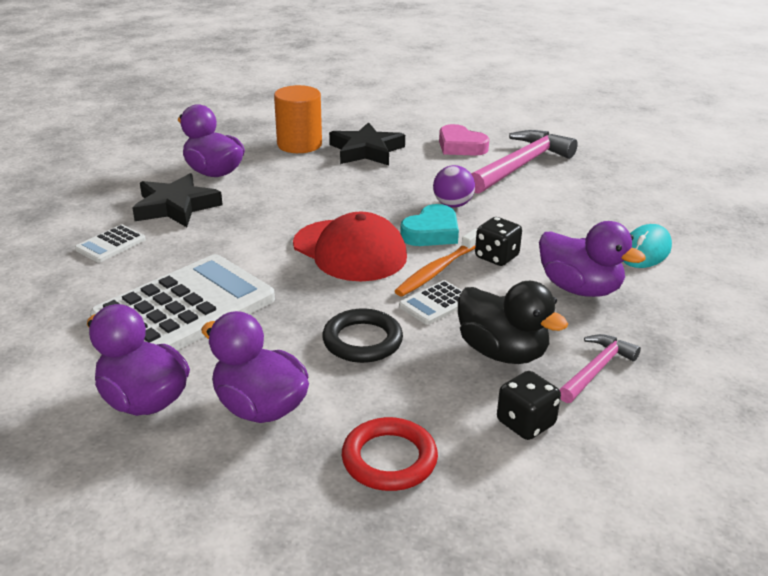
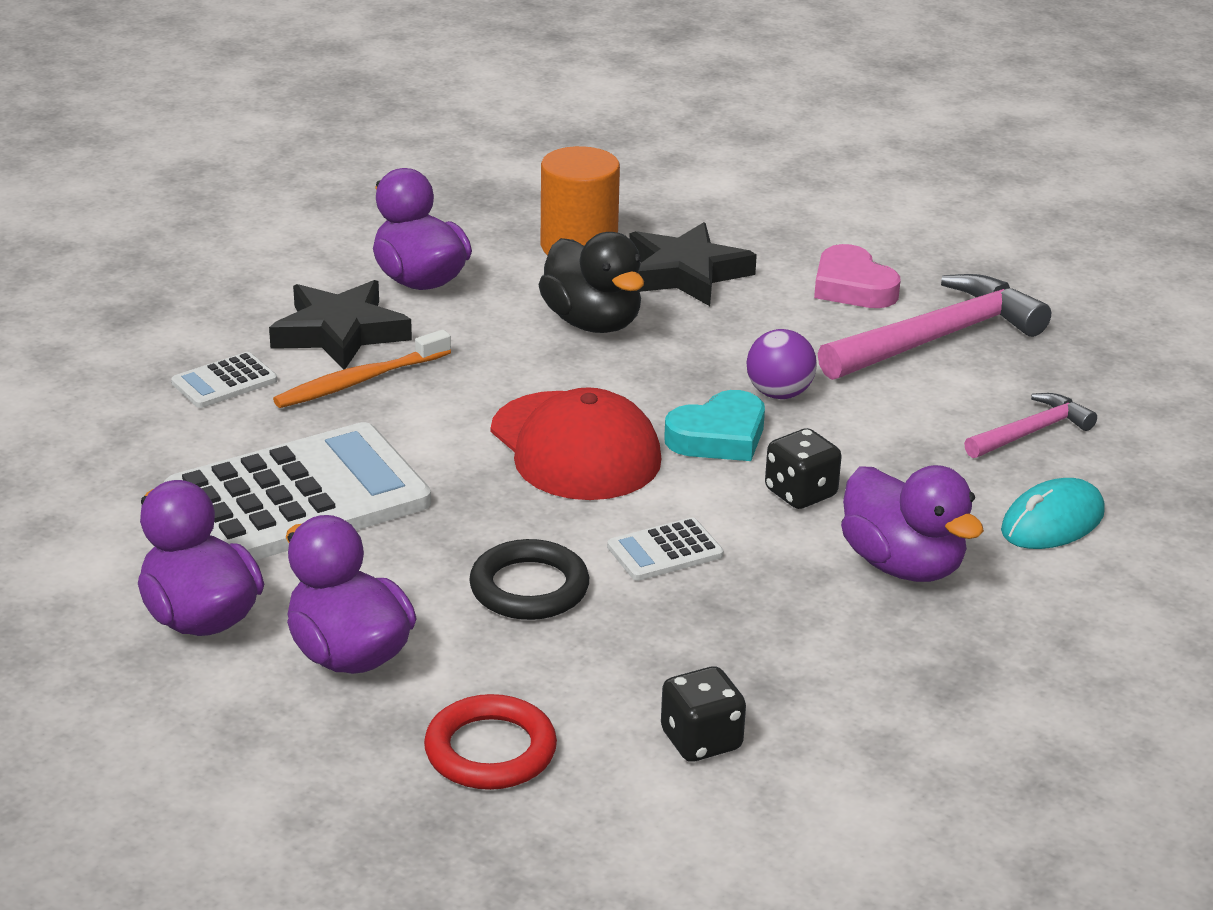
camera: 15 degrees right, 0 degrees up
(438, 270) = (696, 500): orange toothbrush -> orange toothbrush (359, 381)
(502, 352) = (724, 640): black duck -> black duck (593, 323)
(596, 369) = (850, 688): pink hammer -> pink hammer (1031, 432)

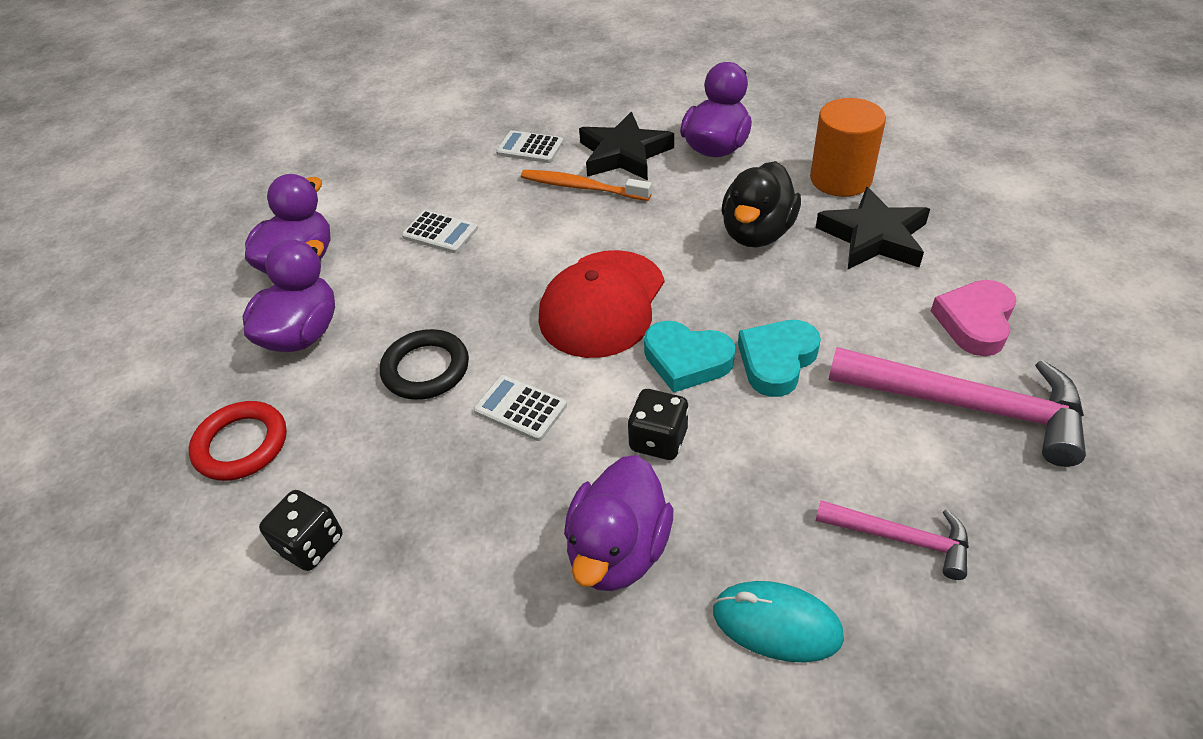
camera: 60 degrees right, 15 degrees up
(297, 499) = (440, 233): white calculator -> white calculator, size x0.42
(779, 394) = (777, 361): purple ball -> turquoise heart

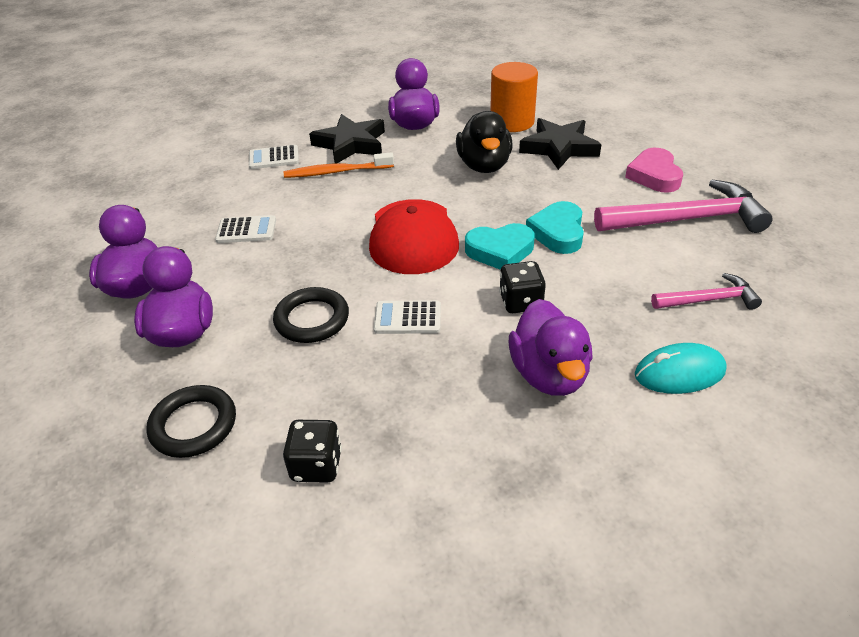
camera: 30 degrees left, 5 degrees down
(241, 445) = (193, 425): red ring -> black ring

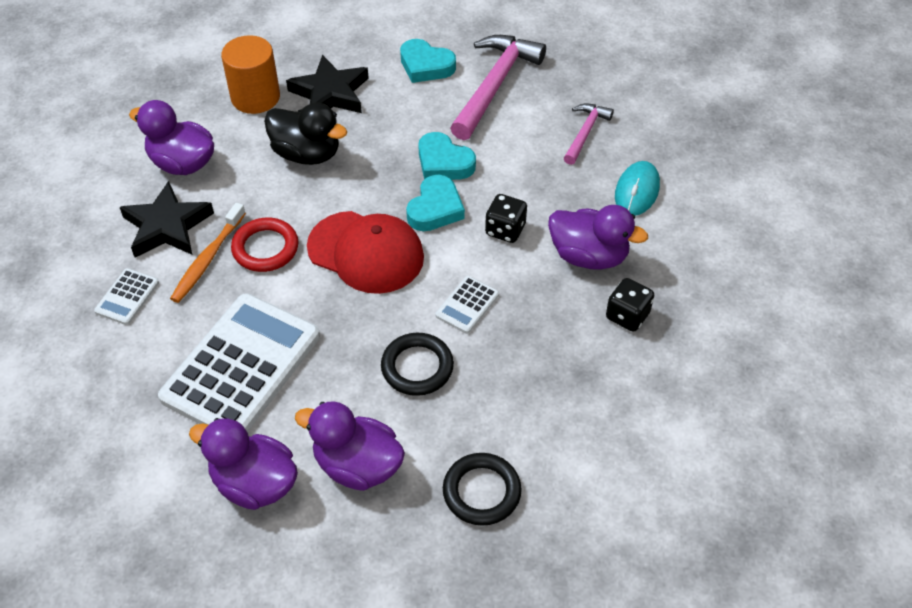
camera: 60 degrees left, 10 degrees up
(246, 230) = (241, 366): white calculator -> white calculator, size x2.36
(316, 465) = (578, 427): black dice -> black dice (627, 316)
(370, 190) = (265, 248): none -> red ring
(654, 175) = (426, 66): pink heart -> turquoise heart

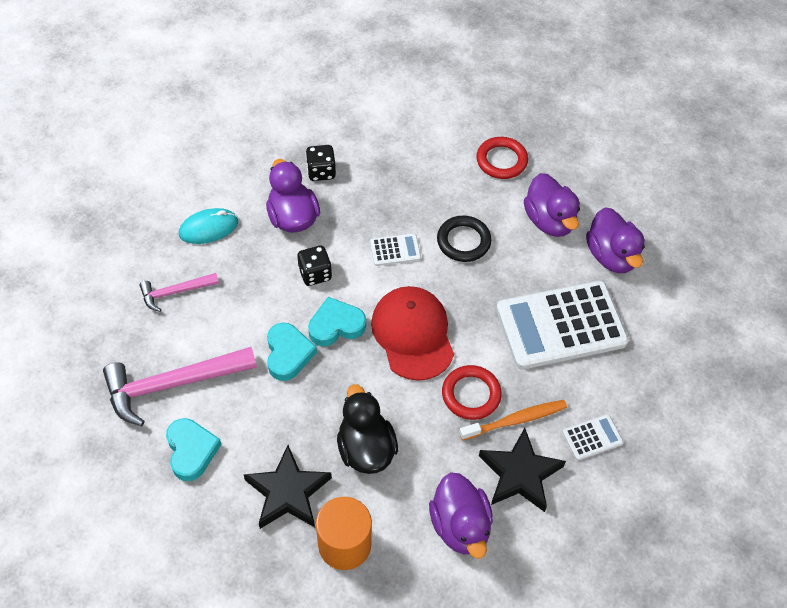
camera: 135 degrees left, 5 degrees up
(481, 492) = (501, 160): black ring -> red ring

